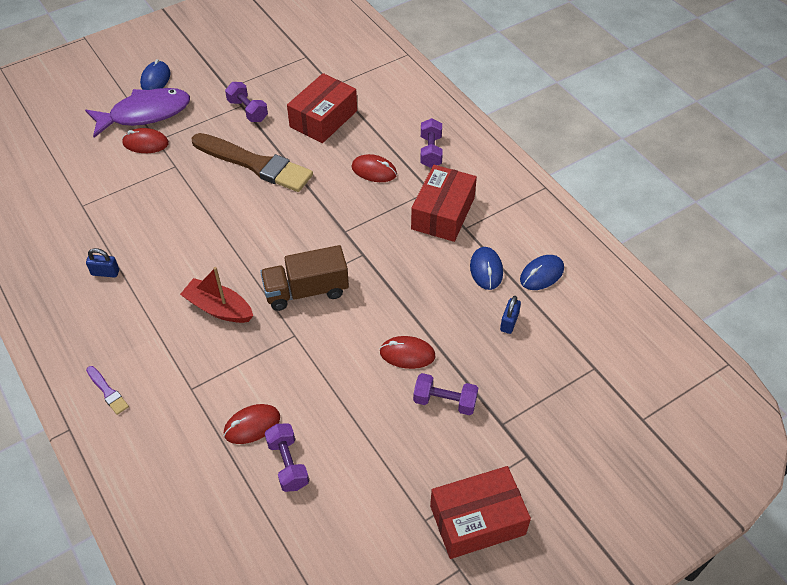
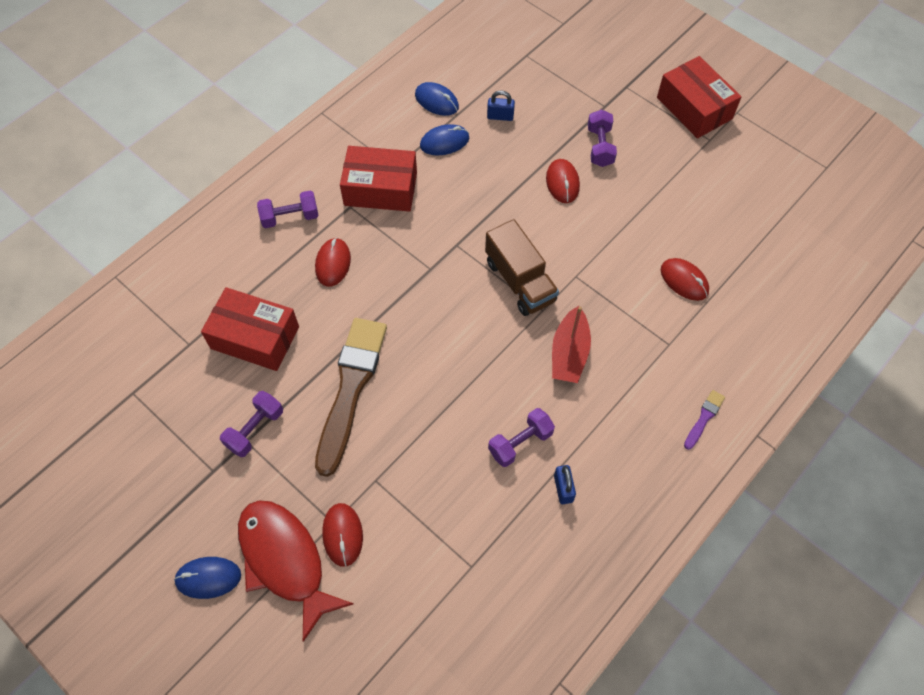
camera: 105 degrees left, 10 degrees up
(145, 114) = (285, 560): purple fish -> red fish
(288, 464) = (707, 242): purple dumbbell -> purple dumbbell (520, 443)

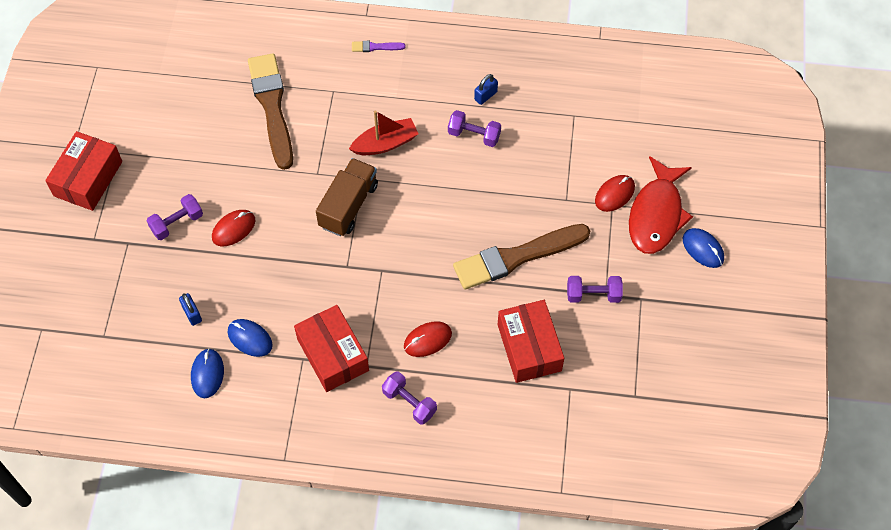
camera: 125 degrees left, 0 degrees up
(684, 281) = (272, 107): red mouse -> brown brush

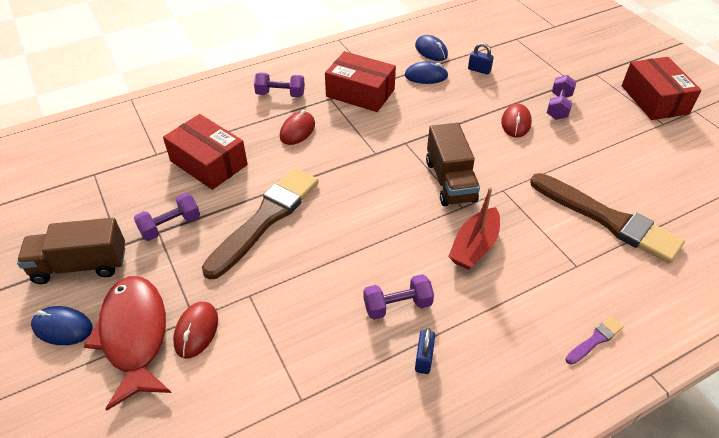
camera: 145 degrees right, 15 degrees down
(675, 296) = (80, 265): none -> brown truck

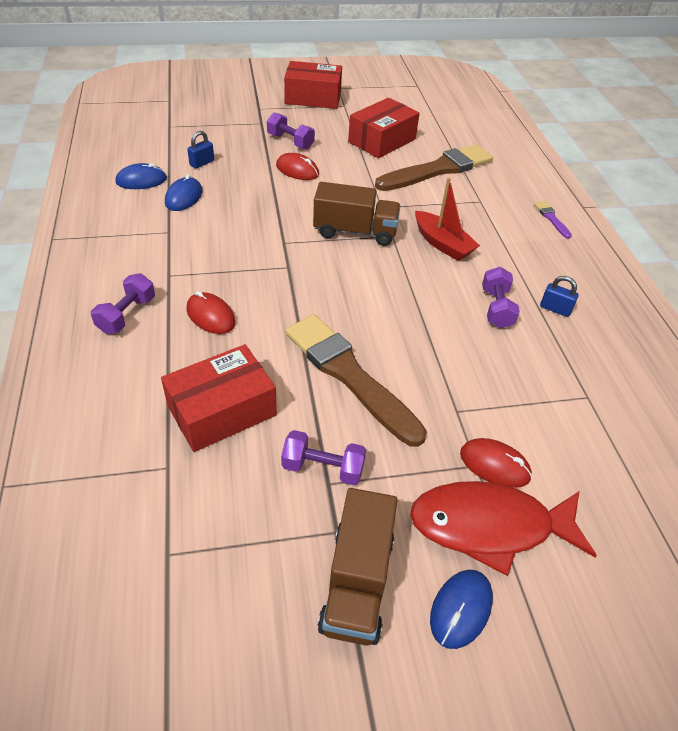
camera: 75 degrees left, 0 degrees up
(170, 226) = (323, 468): purple dumbbell -> purple dumbbell turned 60 degrees counterclockwise
(360, 93) = (177, 250): red box -> red box (382, 140)

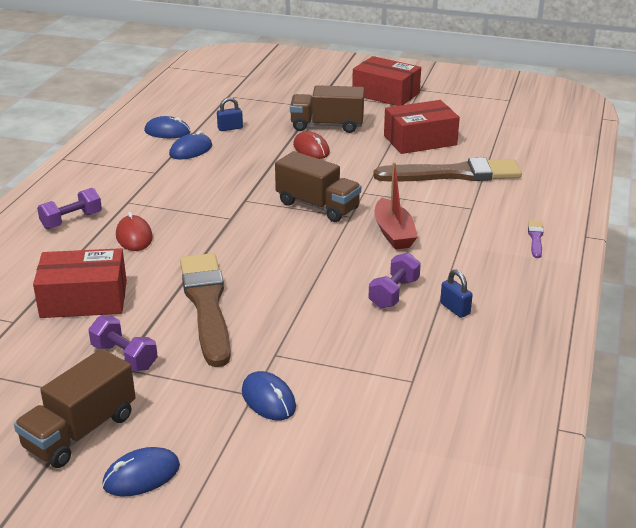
camera: 30 degrees right, 15 degrees down
(290, 142) = (327, 126): purple dumbbell -> brown truck
(489, 526) = (220, 436): red fish -> none
(494, 465) = (268, 399): red mouse -> blue mouse

